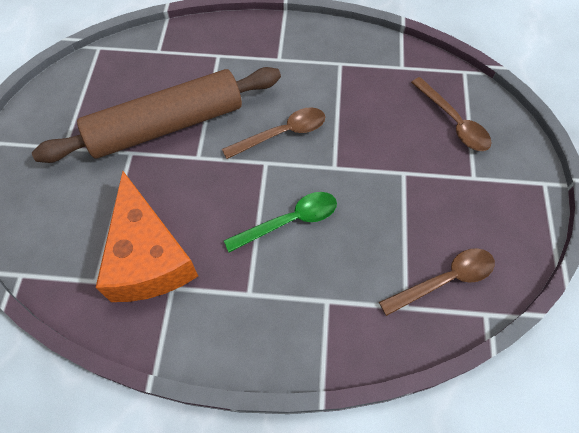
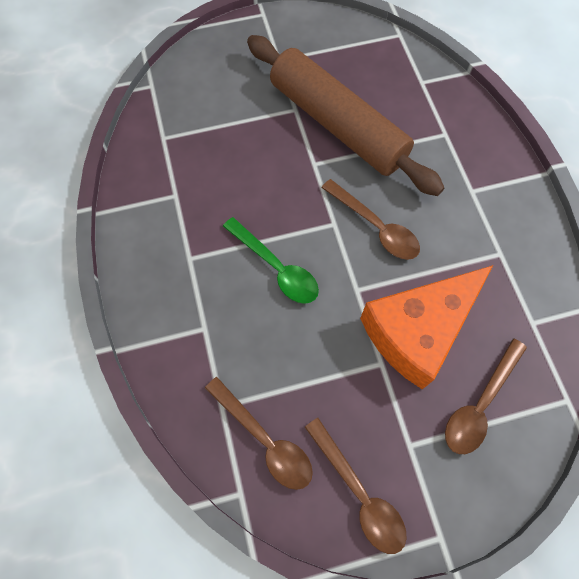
camera: 70 degrees right, 5 degrees up
(148, 257) = (197, 166): orange cheese -> orange cheese (417, 331)
(502, 224) = (359, 493): none -> brown spoon

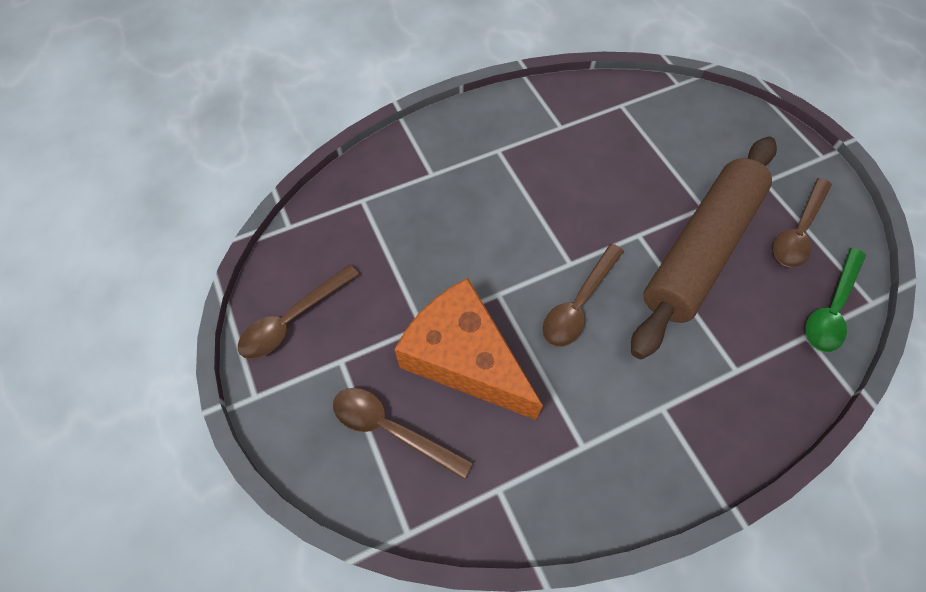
camera: 80 degrees right, 5 degrees down
(265, 439) = (336, 237): brown spoon -> brown spoon (797, 231)
(276, 268) = (505, 219): green spoon -> green spoon (830, 308)

